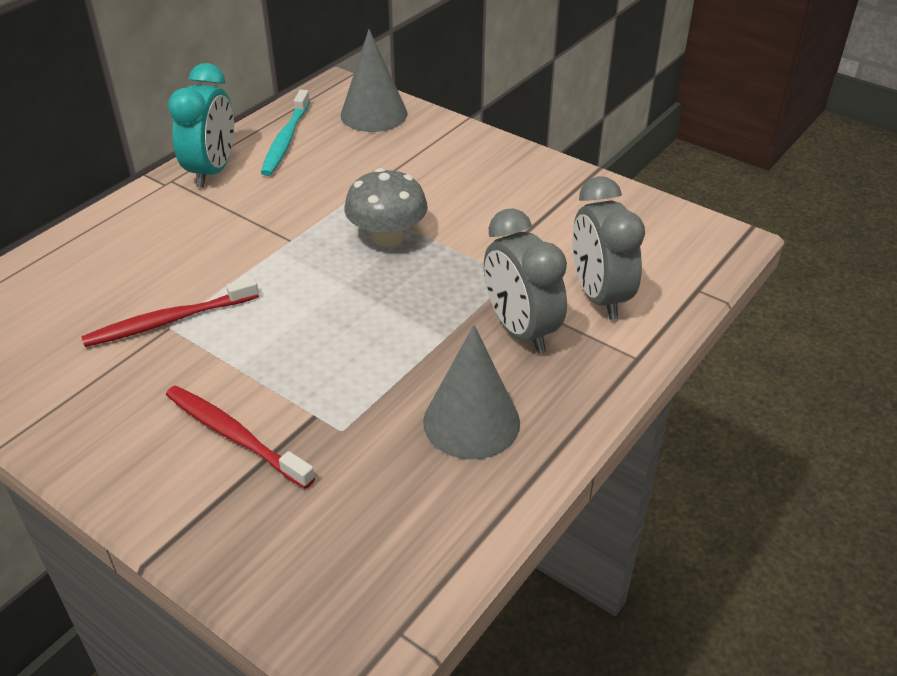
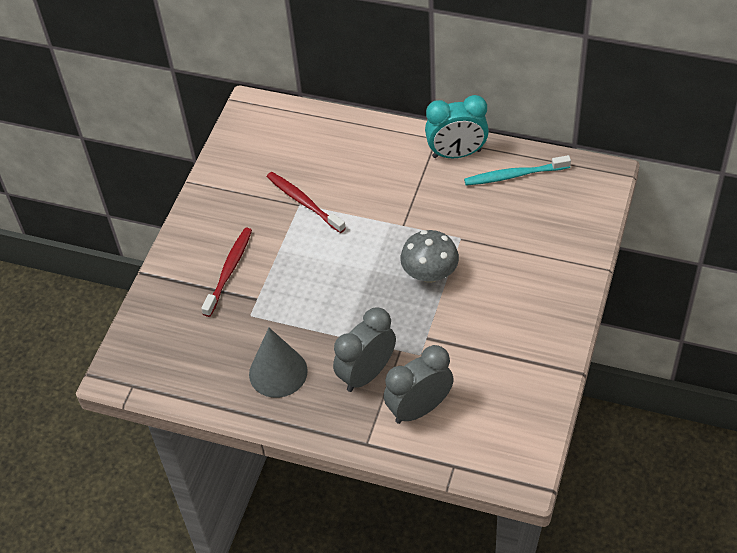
camera: 75 degrees right, 10 degrees up
(374, 114) = (577, 210): grey cone -> none

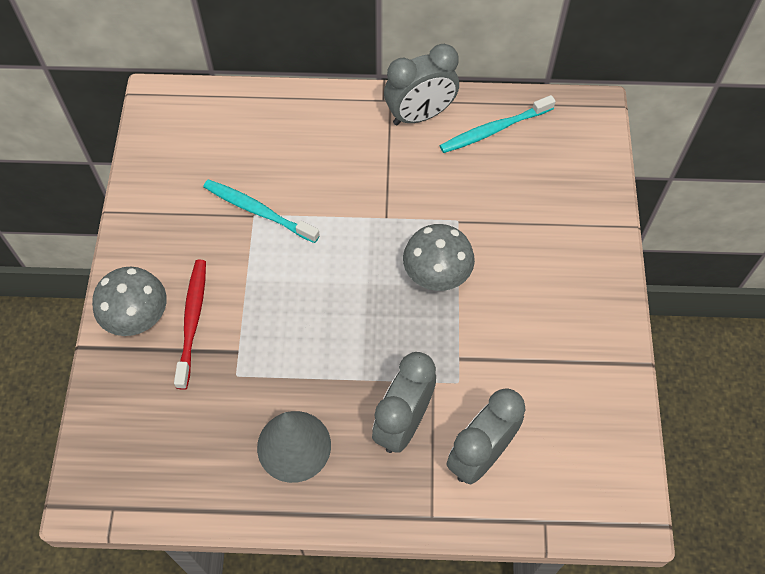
camera: 20 degrees left, 10 degrees up
(189, 259) = (137, 316): none -> grey mushroom
(304, 202) = (258, 211): red toothbrush -> turquoise toothbrush
(456, 154) = (420, 115): turquoise clock -> grey clock

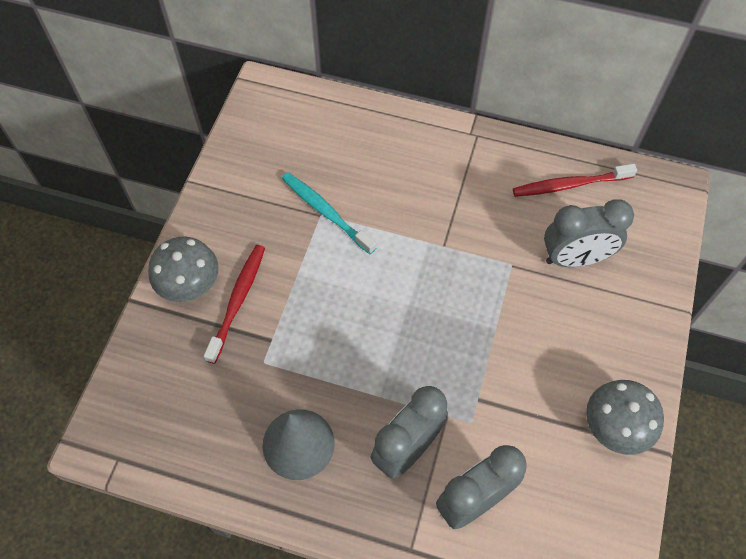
camera: 15 degrees right, 0 degrees up
(420, 115) = (501, 155): grey clock -> grey clock (575, 258)
(437, 273) = (478, 311): grey mushroom -> grey mushroom (615, 427)
(494, 130) = (569, 185): turquoise toothbrush -> red toothbrush

